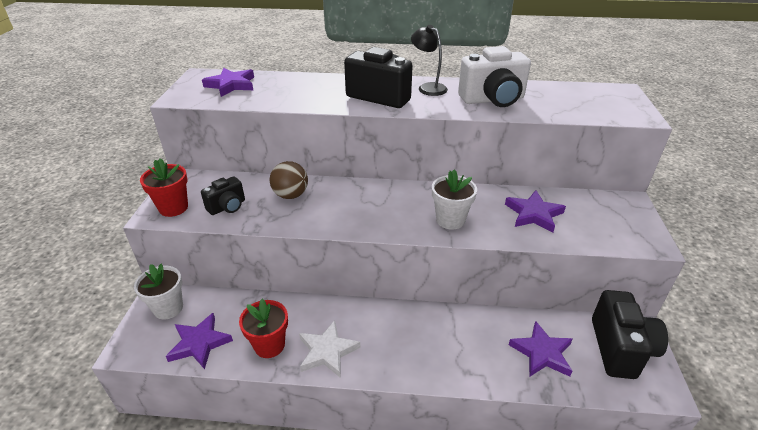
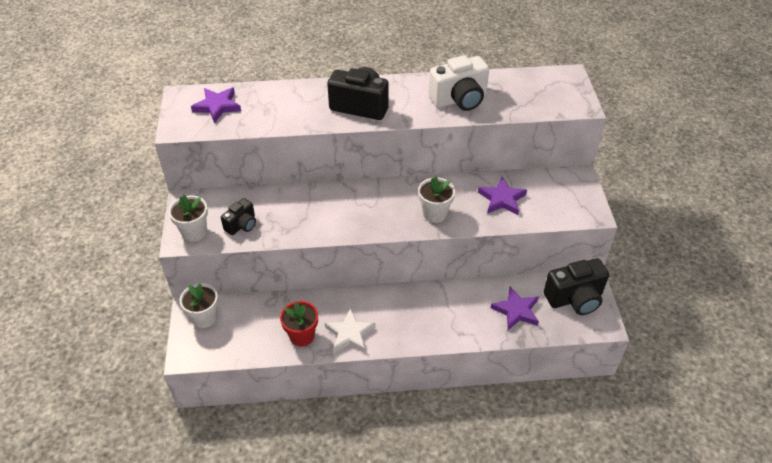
camera: 10 degrees left, 10 degrees up
(173, 208) = (194, 232): red flower pot -> white flower pot
(199, 343) = (244, 343): purple star -> none
(290, 195) = (293, 206): brown ball -> none
(428, 87) = (400, 90): black lamp -> none
(620, 349) = (575, 298): black camera -> black camera turned 75 degrees clockwise

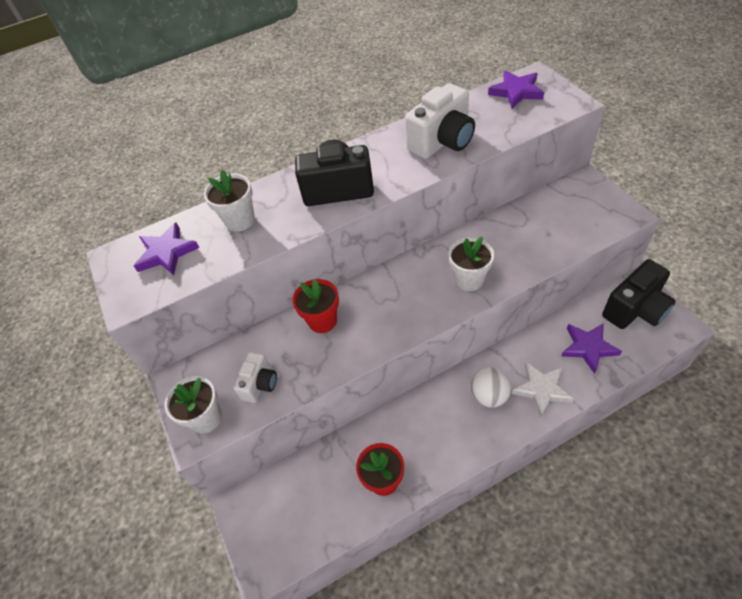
camera: 15 degrees left, 5 degrees up
(204, 318) = (259, 508): white flower pot -> white flower pot (240, 220)
(242, 225) = (260, 384): black camera -> white camera
(309, 201) = (322, 321): none -> red flower pot
(350, 334) = (435, 453): white star -> white star (541, 389)
(415, 313) = (489, 396): none -> white ball
(502, 199) = (527, 235): purple star -> purple star (516, 92)

